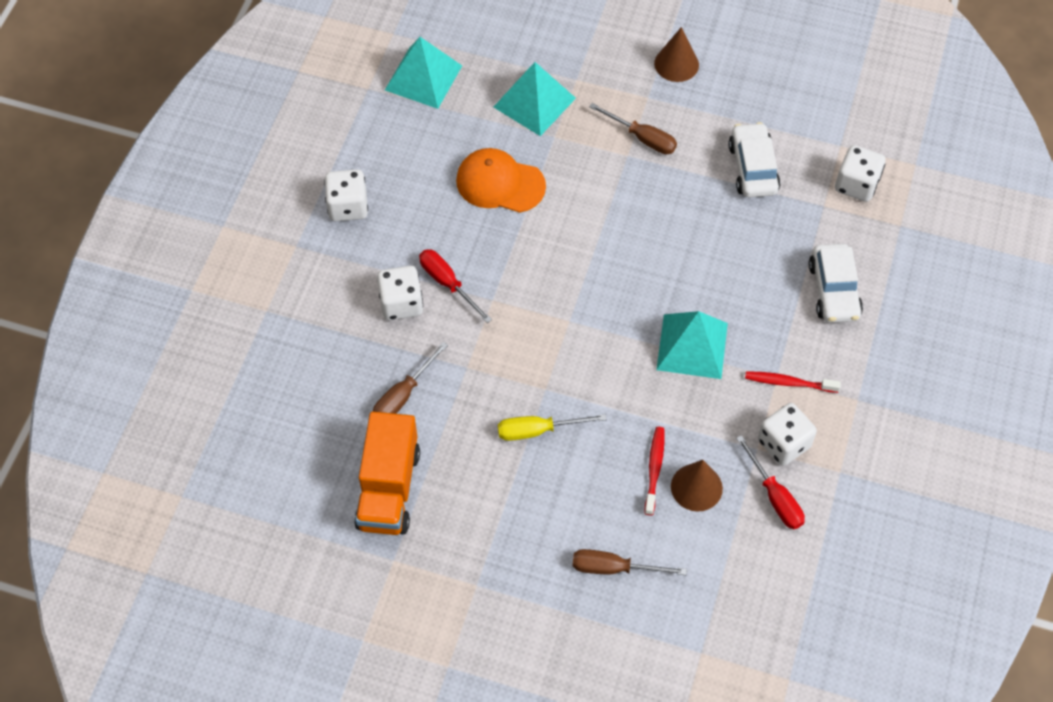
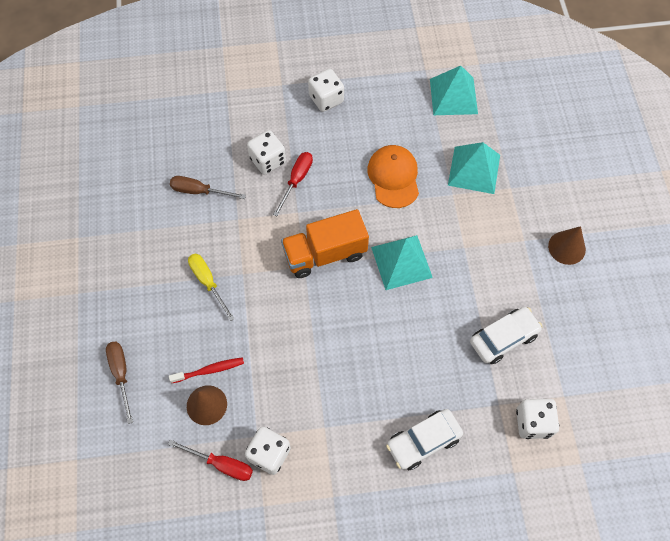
camera: 65 degrees right, 5 degrees up
(388, 489) = (127, 212): orange truck -> orange truck (325, 254)
(642, 138) = (485, 251): brown screwdriver -> none
(692, 346) = (322, 356): turquoise pyramid -> turquoise pyramid (401, 262)
(774, 497) = (221, 464): red screwdriver -> red screwdriver turned 105 degrees counterclockwise
(788, 383) = (323, 438): red toothbrush -> none

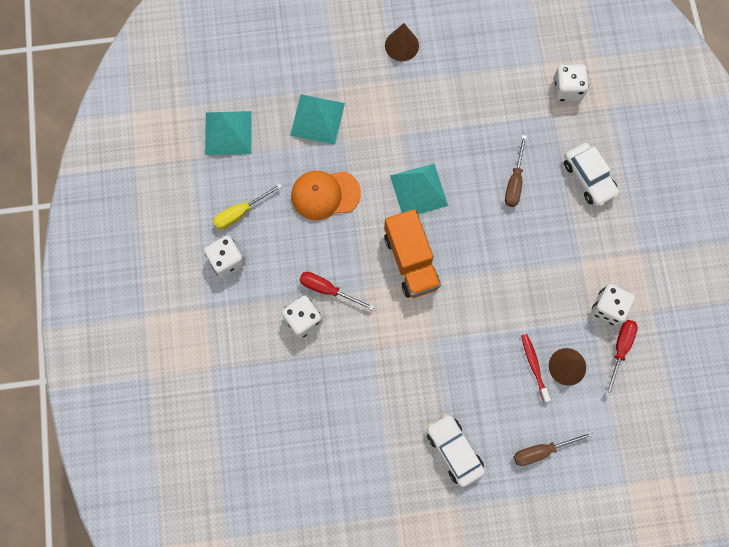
camera: 90 degrees left, 10 degrees up
(199, 191) = (340, 389): brown screwdriver -> brown screwdriver (514, 182)
(208, 282) = (444, 373): yellow screwdriver -> yellow screwdriver (240, 212)
(503, 338) = (492, 106): white car -> white car (454, 450)

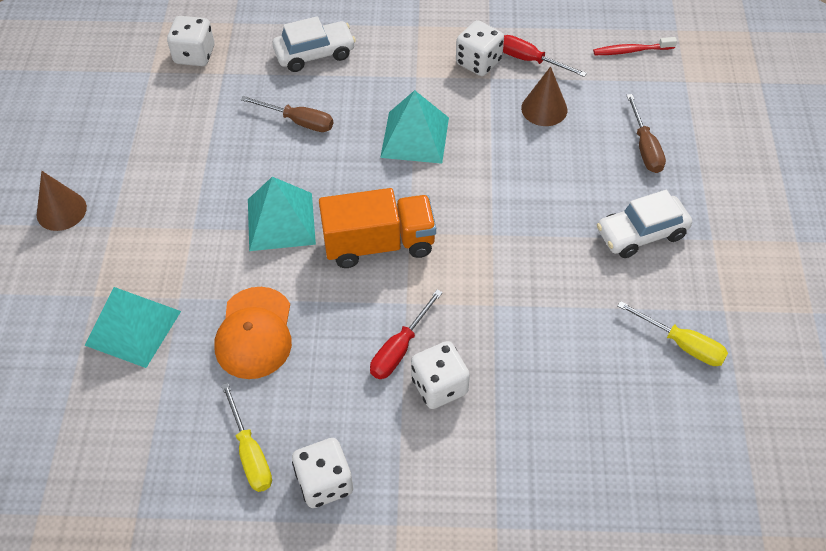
camera: 80 degrees left, 20 degrees down
(228, 133) = (110, 456): turquoise pyramid -> turquoise pyramid (415, 137)
(360, 483) = (682, 344): none -> yellow screwdriver
(534, 366) = (540, 139): red toothbrush -> red toothbrush (631, 51)

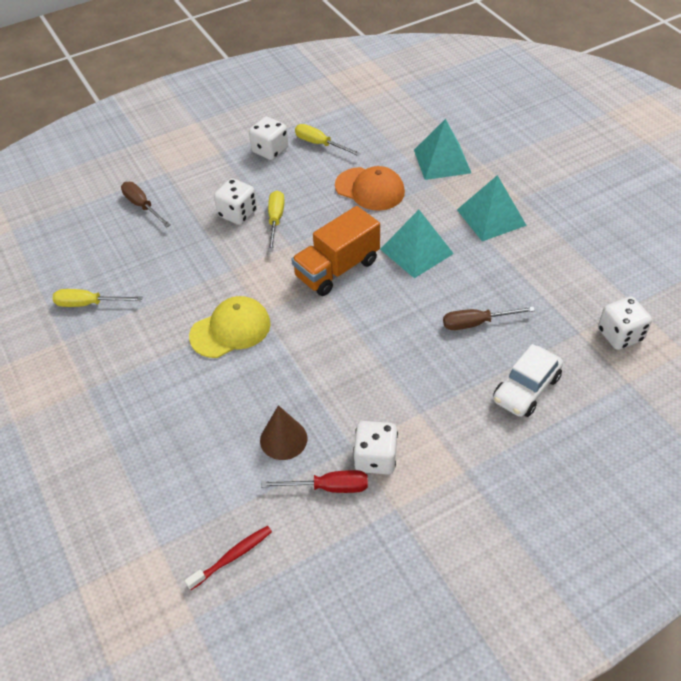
camera: 150 degrees right, 5 degrees down
(61, 211) = (562, 191): brown cone -> none
(254, 333) = (370, 189): orange cap -> orange cap turned 150 degrees clockwise
(399, 348) = (275, 220): red screwdriver -> yellow screwdriver
(415, 137) = (374, 356): turquoise pyramid -> turquoise pyramid (491, 217)
(535, 231) = (230, 330): none -> yellow cap
(641, 233) = (146, 366): white car -> none
(645, 147) = (173, 445): brown screwdriver -> brown screwdriver (142, 206)

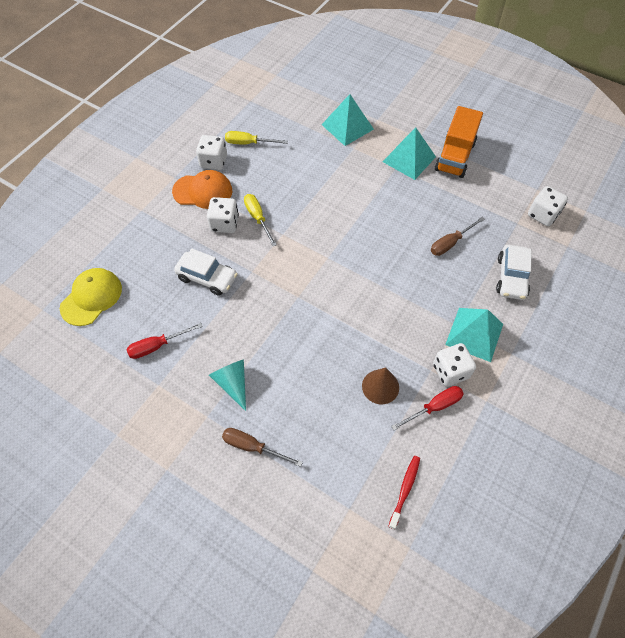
camera: 30 degrees left, 10 degrees up
(88, 304) = (157, 346): yellow screwdriver -> red screwdriver
(133, 369) = (233, 383): none -> turquoise cone
(142, 206) = (142, 246): brown screwdriver -> brown screwdriver (253, 447)
(182, 259) = (207, 278): none -> white car
(230, 330) = (285, 320): yellow cap -> yellow cap (91, 297)
(337, 269) = (329, 240): orange truck -> orange truck (455, 156)
(370, 189) = (311, 167): orange cap -> orange cap (203, 191)
(416, 251) = (375, 204): turquoise pyramid -> turquoise pyramid (474, 334)

